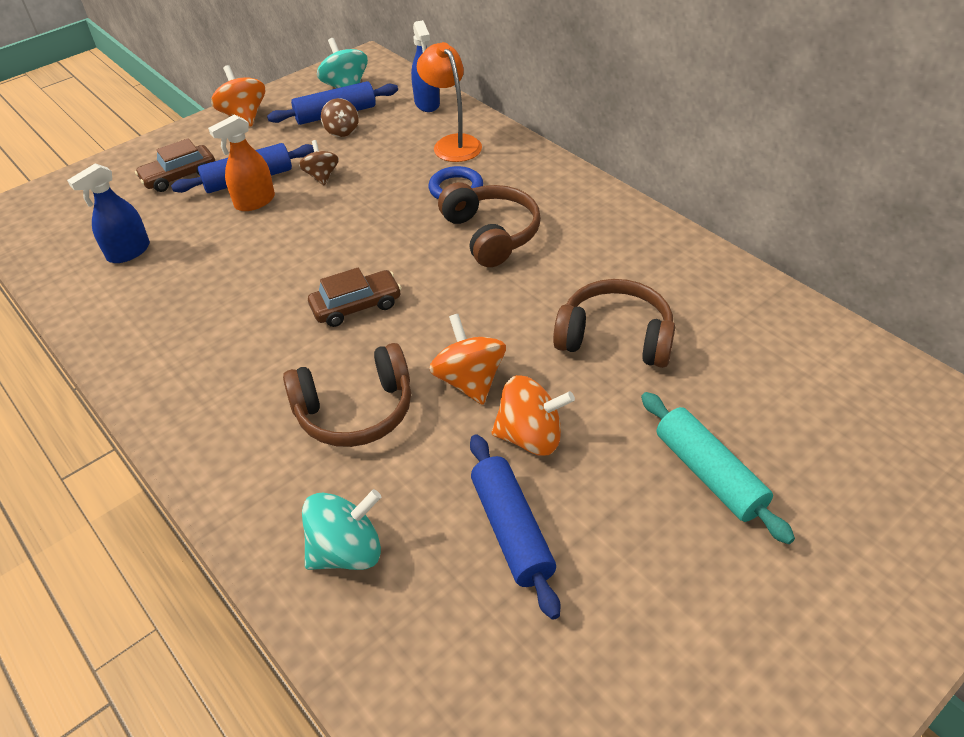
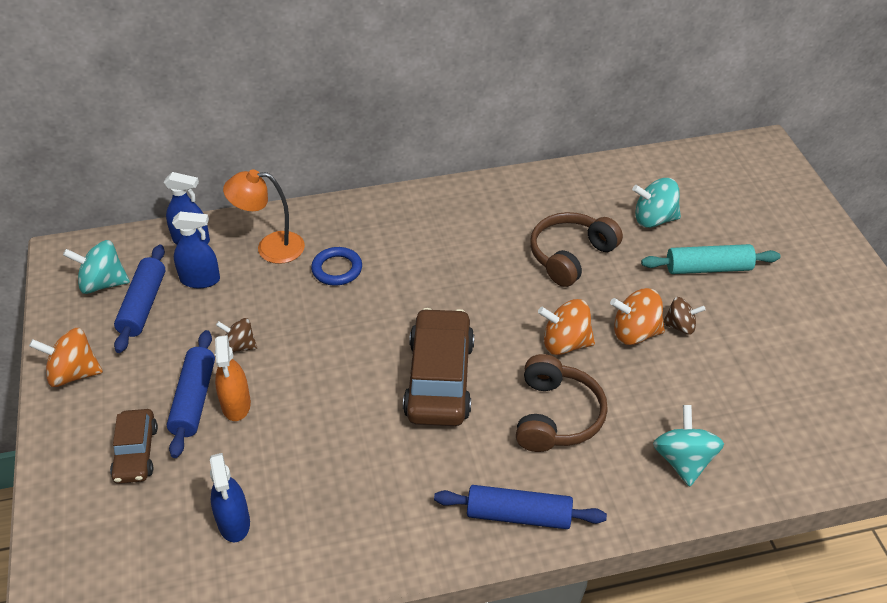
camera: 65 degrees left, 0 degrees up
(342, 131) = (177, 310): brown spinning top -> brown spinning top (680, 326)
(356, 306) = (439, 379): brown car -> brown car, size x1.75
(384, 126) = (200, 280): none -> blue spray bottle
(491, 234) = (413, 272): brown headphones -> none
(512, 530) = (706, 372): blue rolling pin -> blue rolling pin (519, 515)
(530, 437) = (635, 333): orange spinning top -> orange spinning top turned 120 degrees counterclockwise
(752, 389) = (654, 219): none -> turquoise spinning top

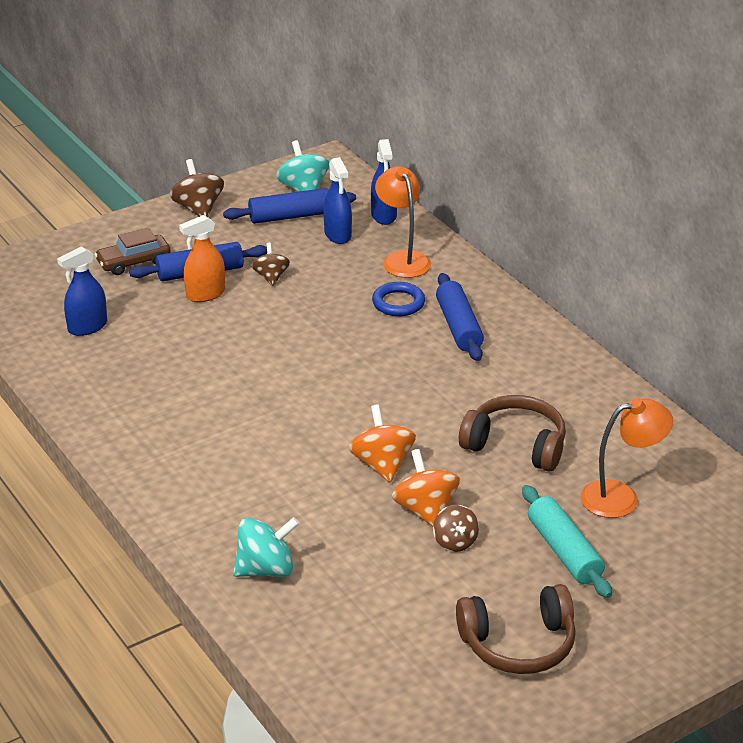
camera: 70 degrees right, 10 degrees down
(73, 373) = (198, 209): orange spinning top -> brown spinning top
(439, 379) = (292, 395): brown car -> none
(519, 515) = (156, 475): blue rolling pin -> blue rolling pin (459, 327)
(556, 416) = (282, 476): brown headphones -> brown headphones (518, 644)
(654, 219) = (621, 497): turquoise spinning top -> orange lamp

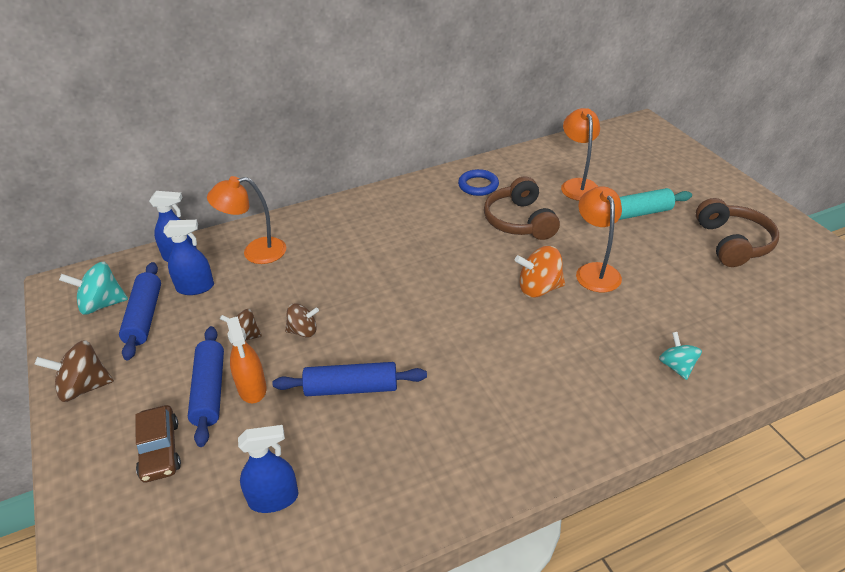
camera: 80 degrees left, 5 degrees up
(87, 327) = (273, 499): blue spray bottle -> blue spray bottle turned 75 degrees counterclockwise
(266, 569) = (676, 366): turquoise spinning top -> turquoise spinning top, size x0.65
(398, 303) = (320, 260): blue ring -> blue ring (478, 185)
(425, 510) = (595, 271): orange spinning top -> orange lamp
(455, 542) = (630, 260): brown spinning top -> brown spinning top (303, 331)
(459, 327) = (365, 232): blue rolling pin -> blue rolling pin (351, 388)
(515, 445) = (519, 221): brown headphones -> brown headphones turned 45 degrees counterclockwise

